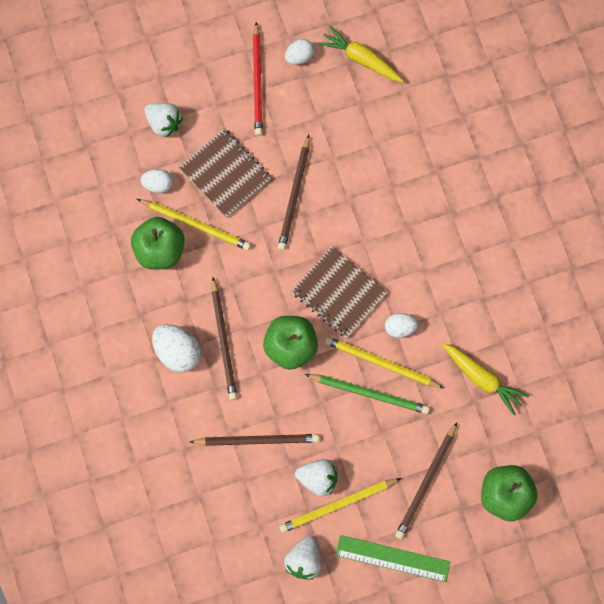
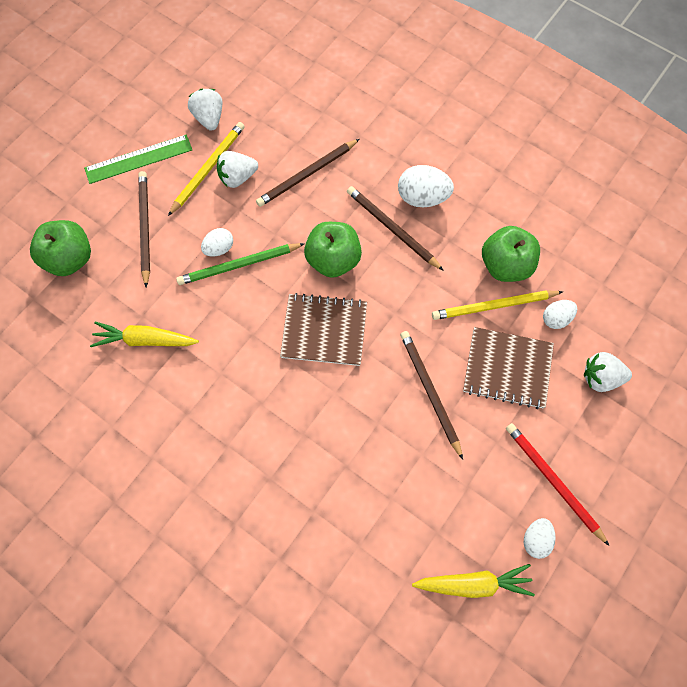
camera: 145 degrees right, 5 degrees down
(381, 363) = (245, 296): yellow pencil -> none
(400, 328) = (248, 336): white egg -> white egg (219, 248)

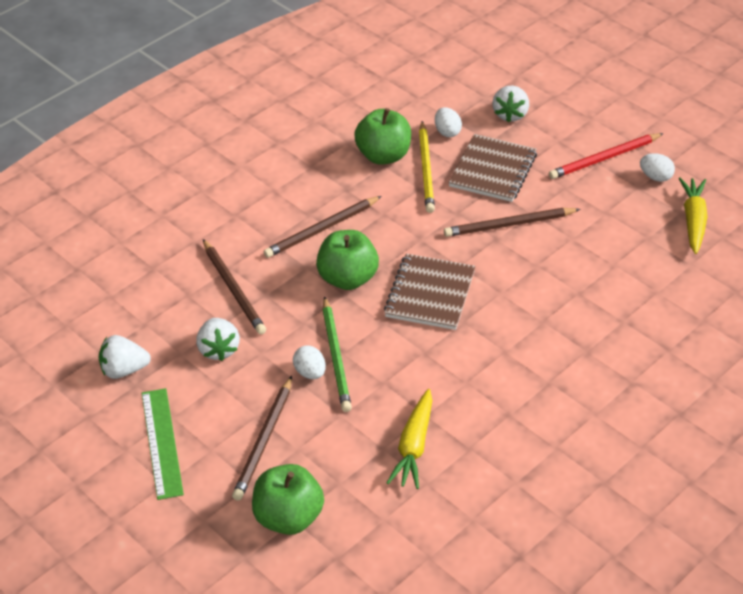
camera: 80 degrees left, 25 degrees down
(145, 228) = (264, 440): brown pencil -> brown pencil turned 75 degrees counterclockwise
(208, 169) = (198, 376): yellow pencil -> none
(422, 197) = (290, 202): white egg -> none

